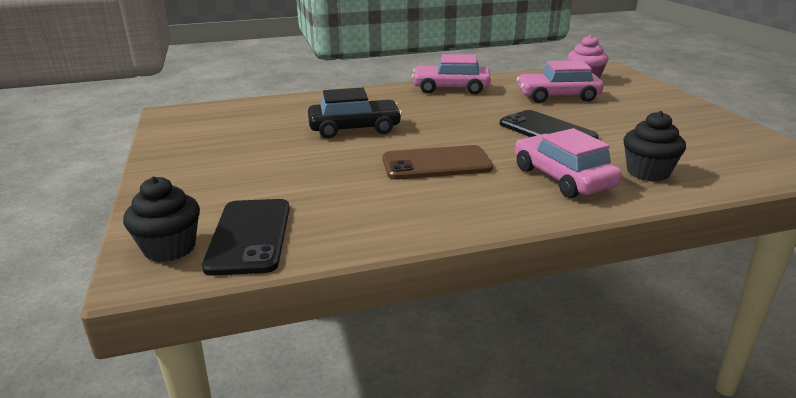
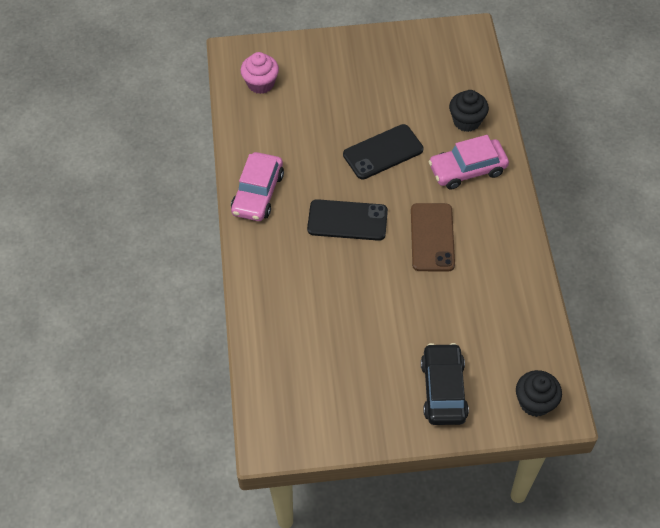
camera: 80 degrees left, 30 degrees up
(250, 236) = (524, 357): black phone -> black phone (347, 220)
(354, 128) = (348, 284): black car -> black car (443, 389)
(558, 96) = (304, 119): pink car -> none

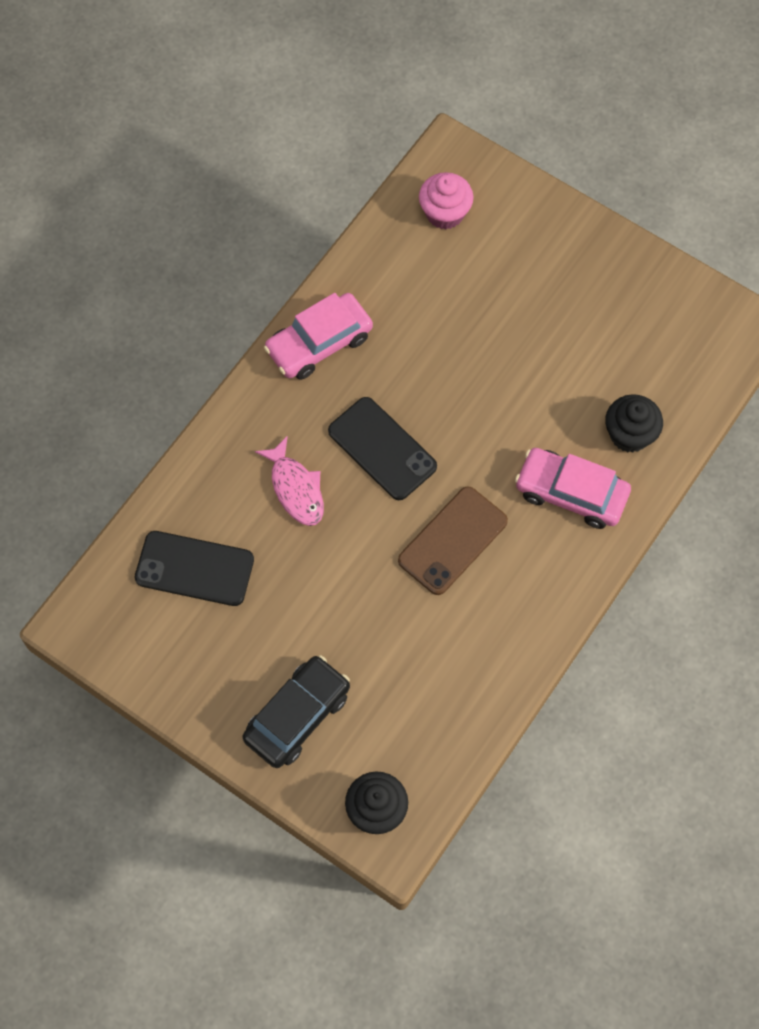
camera: 40 degrees right, 10 degrees up
(321, 275) = (296, 489): none -> pink fish
(383, 152) = (498, 399): black phone -> black phone (194, 569)

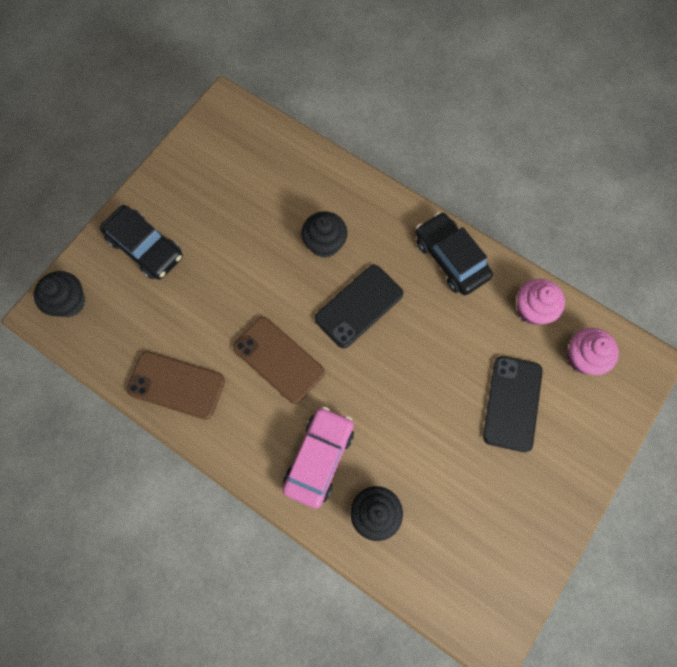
camera: 90 degrees right, 5 degrees up
(194, 569) = (262, 177): black phone -> black phone (512, 403)
(296, 489) = (325, 243): pink fish -> black cupcake
(319, 343) = (450, 259): pink car -> black car
(386, 259) = (532, 309): none -> pink cupcake
(488, 661) = (176, 385): none -> brown phone

